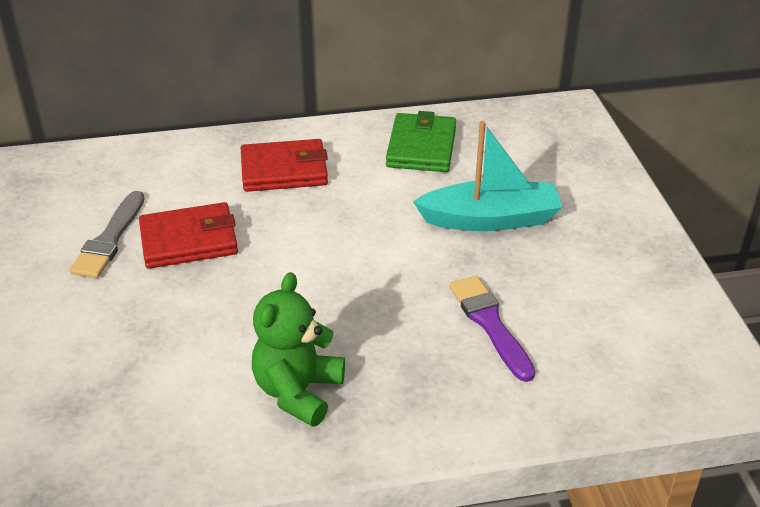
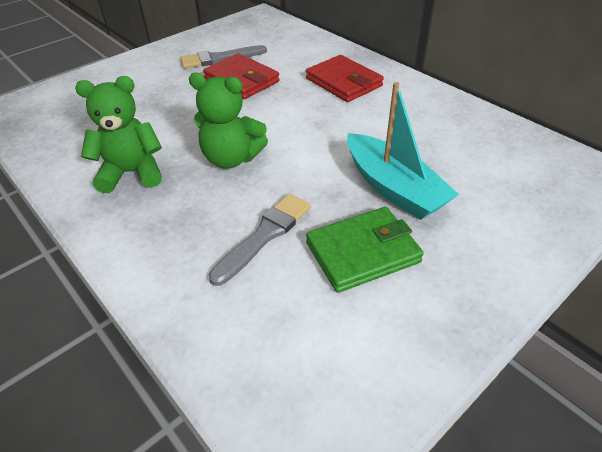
camera: 60 degrees right, 5 degrees up
(346, 304) = (231, 158): none -> green teddy bear
(421, 147) = (440, 123): green wallet -> green wallet (362, 252)
(490, 324) = (264, 235): purple brush -> grey brush

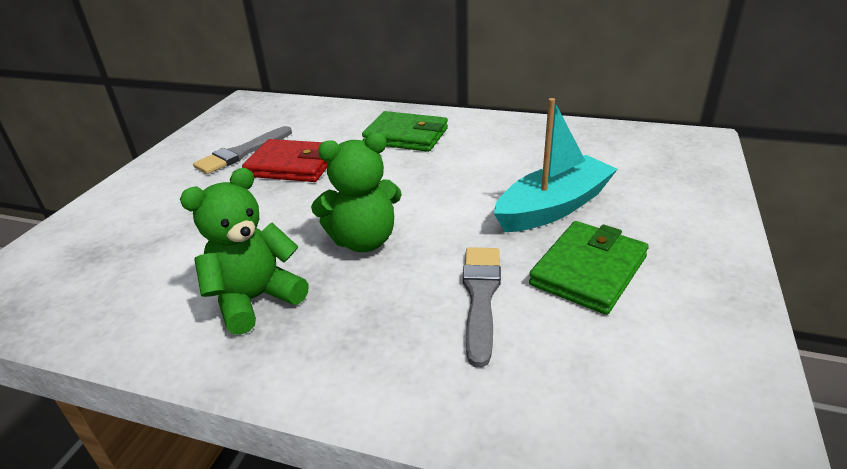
camera: 30 degrees left, 10 degrees down
(343, 82) = (406, 136): red wallet -> green wallet
(393, 188) = (553, 207): turquoise boat -> turquoise boat turned 60 degrees counterclockwise

